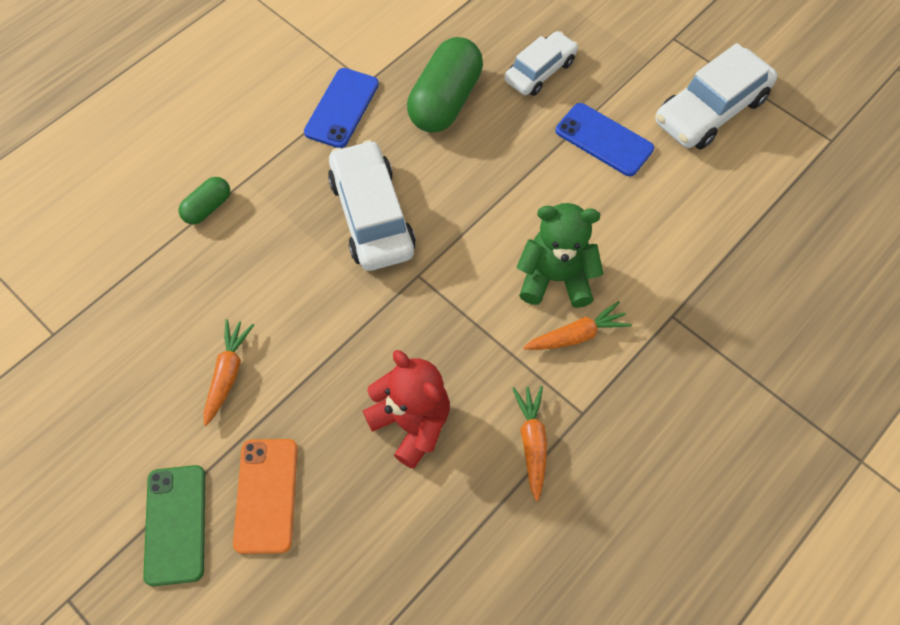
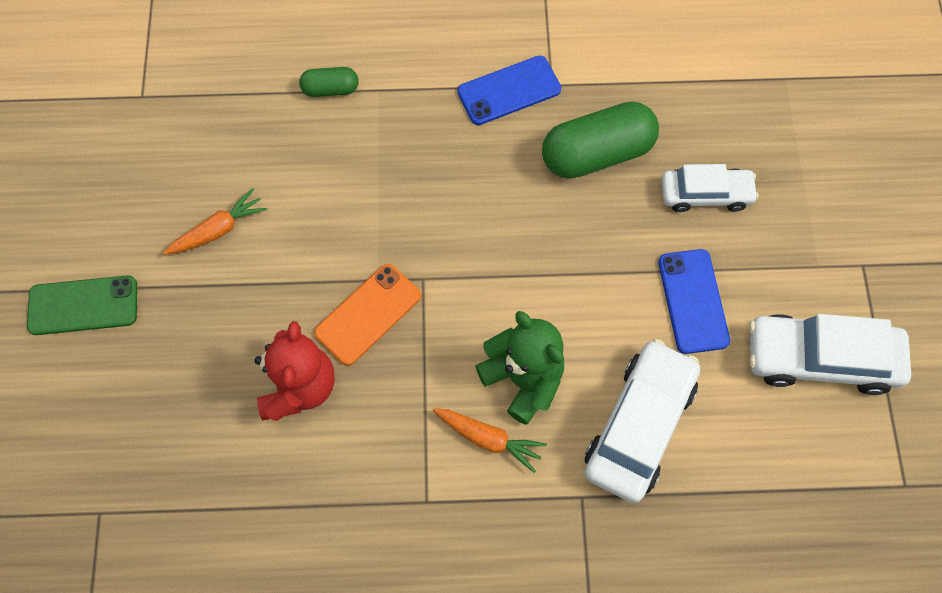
camera: 45 degrees right, 5 degrees up
(175, 524) = (83, 305): green phone -> green phone turned 45 degrees clockwise
(266, 495) = (155, 342): orange phone -> orange phone (368, 314)
(372, 215) = (439, 200): white car -> white car (639, 425)
(532, 442) = (366, 486): orange carrot -> none

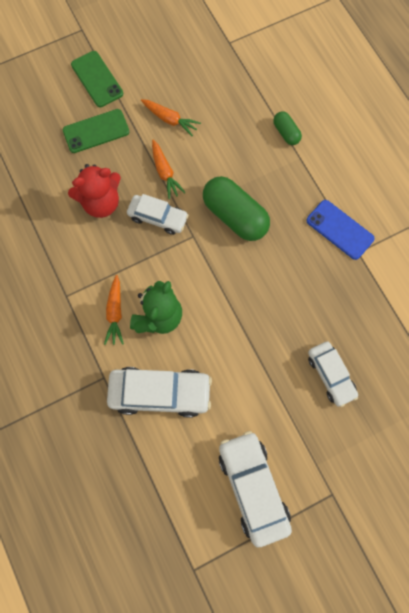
camera: 65 degrees right, 5 degrees up
(173, 344) = (96, 131): none -> green phone
(301, 273) = (165, 172): none -> orange carrot
(368, 314) = (158, 217): orange phone -> white car
(597, 153) = (324, 298): green capsule -> green capsule (235, 216)
(693, 301) = (253, 395): blue phone -> none

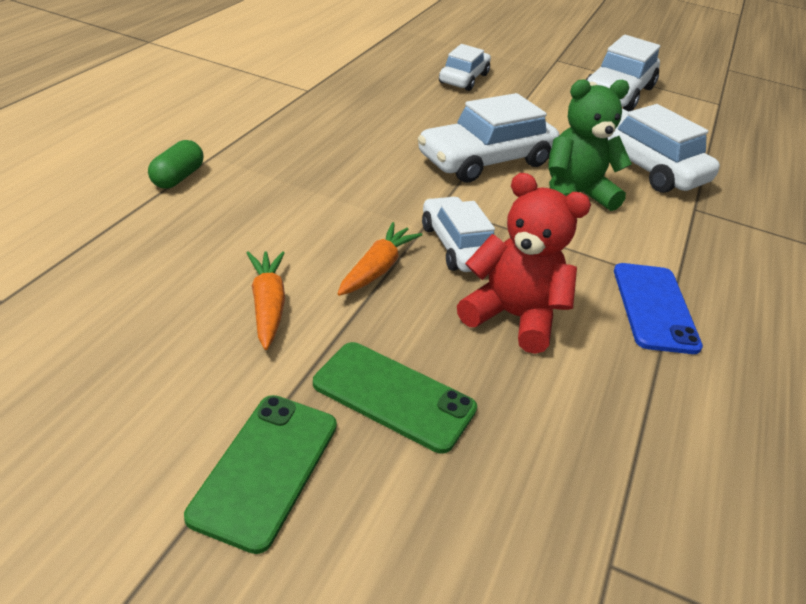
camera: 135 degrees left, 35 degrees down
(115, 313) = (624, 230): orange carrot -> none
(219, 296) = (485, 160): none -> white car
(235, 216) = (367, 181): green capsule -> none
(339, 229) = (292, 105): blue phone -> blue phone (654, 308)

